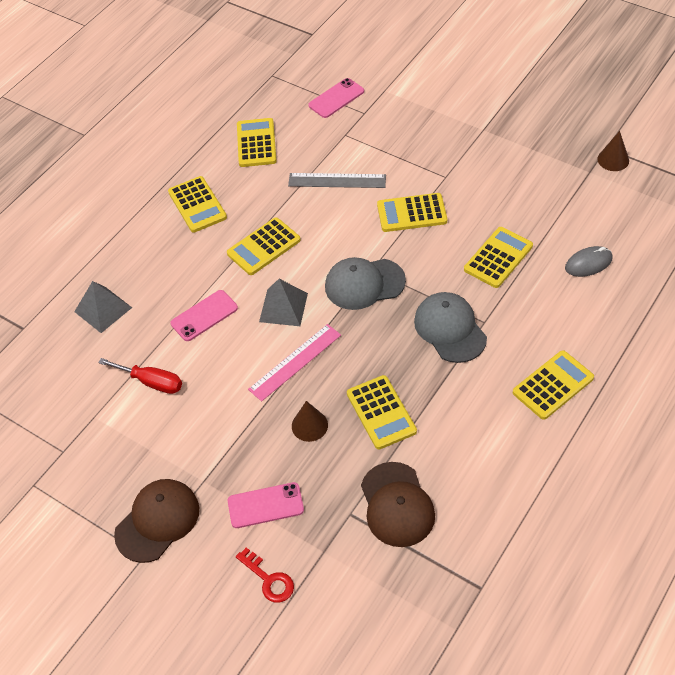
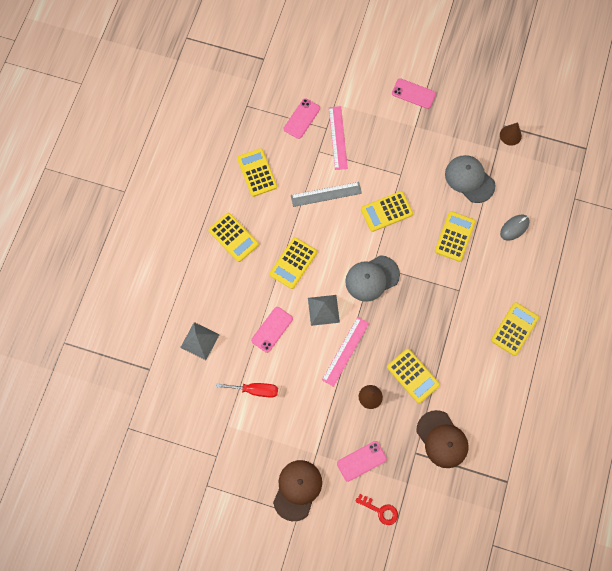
camera: 20 degrees left, 20 degrees up
(375, 125) = (337, 138): none -> pink ruler
(450, 329) = (438, 301): grey cap -> grey cap (469, 179)
(492, 96) = (413, 93): none -> pink phone

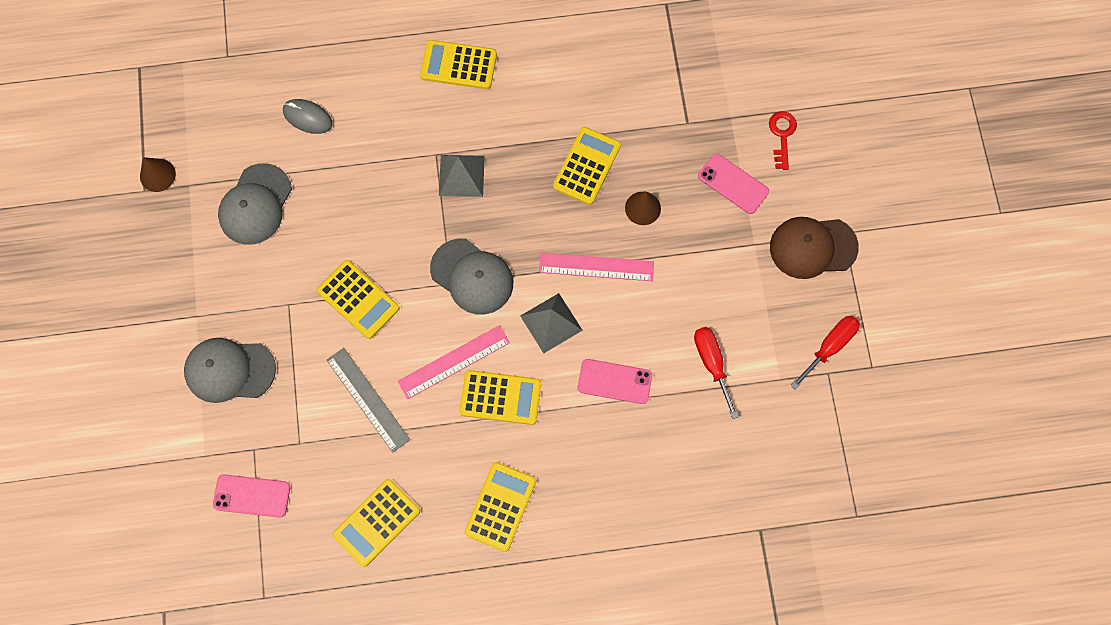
camera: 115 degrees left, 0 degrees up
(200, 341) = (682, 477): grey pyramid -> grey pyramid (461, 175)
(231, 466) = (829, 347): none -> red screwdriver
(337, 138) = (263, 424): pink ruler -> pink ruler (454, 362)
(376, 132) = (229, 370): none -> grey cap
(413, 93) = (138, 341): pink phone -> none
(442, 439) = (653, 98): brown cap -> none
(454, 236) = (356, 190): yellow calculator -> none

